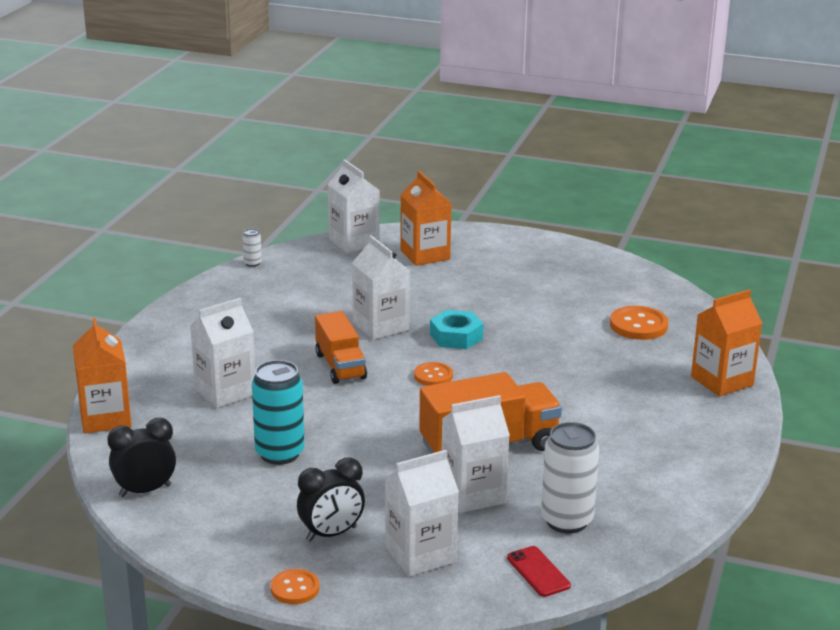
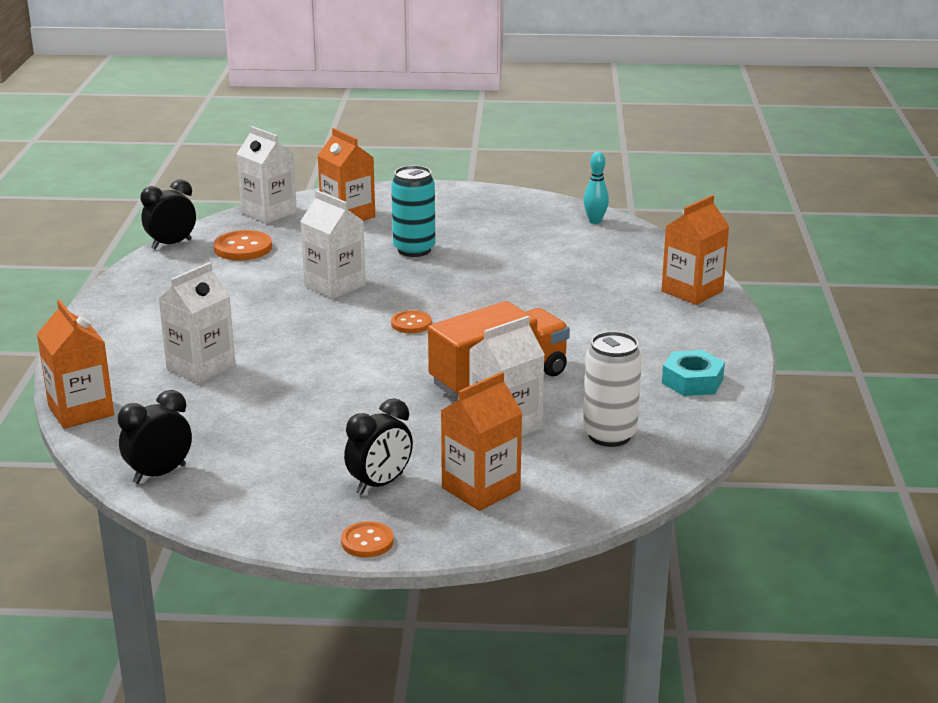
camera: 15 degrees left, 0 degrees up
(252, 263) = (171, 244): white can -> black clock
(279, 453) = (288, 417): turquoise can -> turquoise can (414, 250)
(340, 366) = (311, 327): orange truck -> none
(420, 555) = (481, 489): white carton -> orange carton
(456, 336) = (416, 285): turquoise nut -> turquoise nut (692, 381)
(538, 572) = (605, 485): red phone -> none
(638, 325) = (589, 253): orange button -> orange button (243, 248)
(661, 291) = (595, 221): none -> turquoise bowling pin

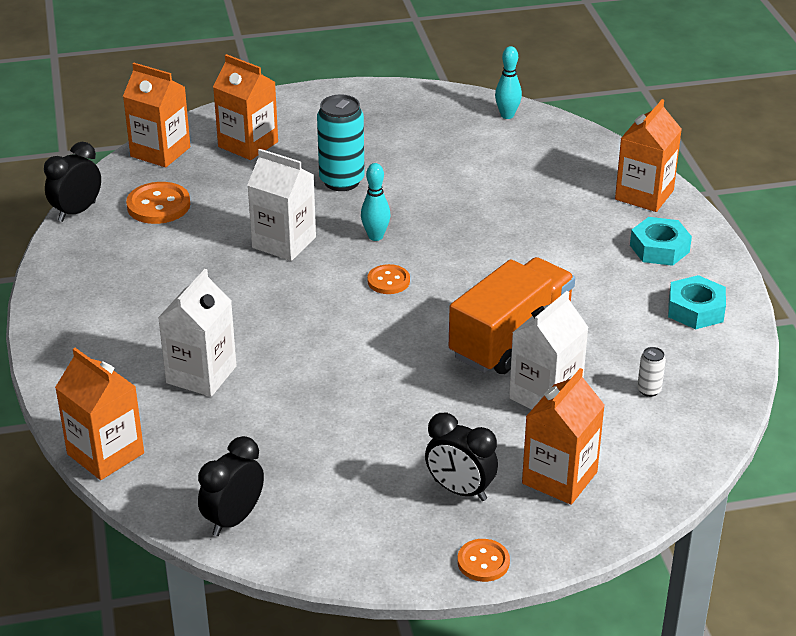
camera: 15 degrees left, 10 degrees up
(269, 213) = (160, 152): white carton -> orange carton
(380, 484) = (460, 490): black clock -> black clock turned 90 degrees clockwise
(419, 291) = (375, 236): none -> turquoise bowling pin
(609, 435) = (649, 390): white can -> white can, size x0.46
(683, 332) = (659, 248): none -> turquoise nut

